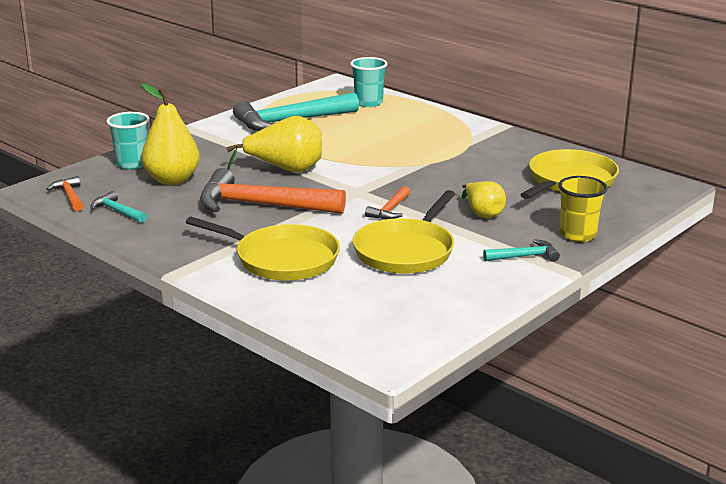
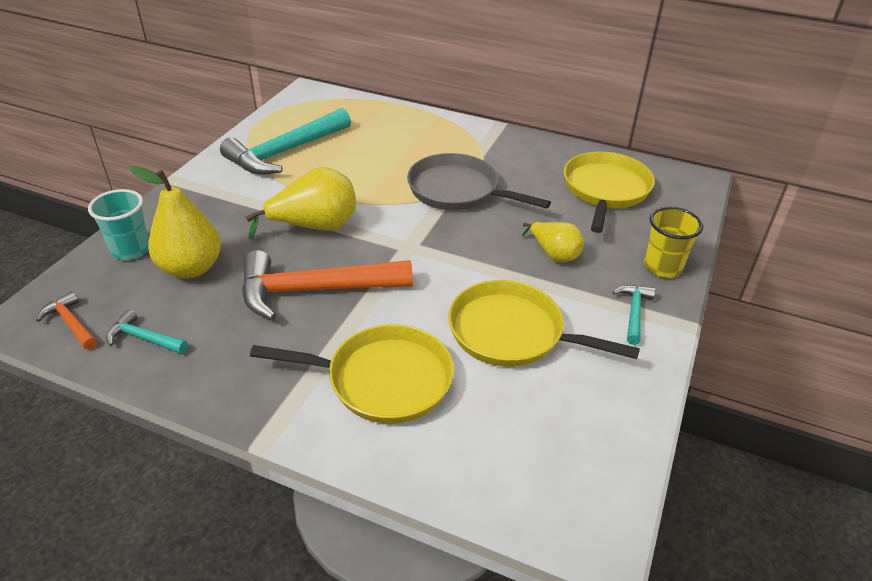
camera: 20 degrees left, 15 degrees up
(368, 103) = (353, 113): turquoise cup -> none
(390, 210) = (459, 268): orange hammer -> none
(406, 251) = (511, 332): yellow pan -> yellow pan turned 105 degrees clockwise
(427, 164) = (457, 190): none -> grey pan
(524, 256) = (634, 312): turquoise hammer -> turquoise hammer turned 45 degrees counterclockwise

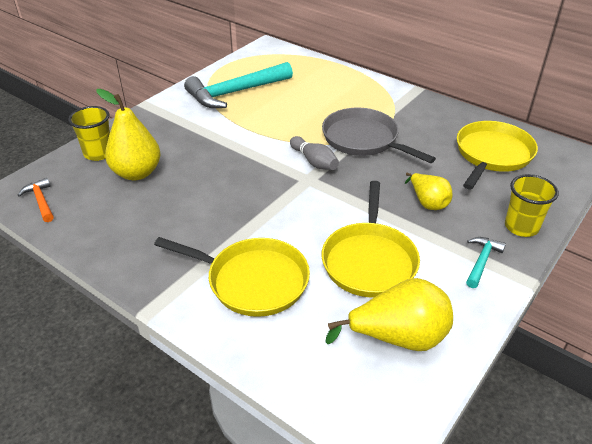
camera: 15 degrees right, 0 degrees up
(131, 250) = (98, 153): turquoise cup -> yellow cup
(144, 338) = (87, 220): turquoise hammer -> none
(315, 227) = (239, 154): yellow pear -> yellow pear (398, 338)
(315, 290) = (223, 203): orange hammer -> none
(409, 224) = (314, 161): none -> grey bowling pin
(511, 332) = (369, 261): yellow pan -> yellow pan turned 120 degrees counterclockwise

